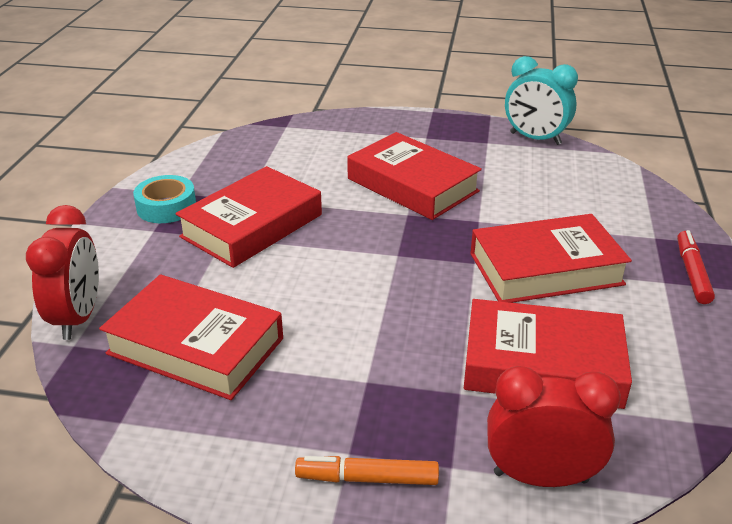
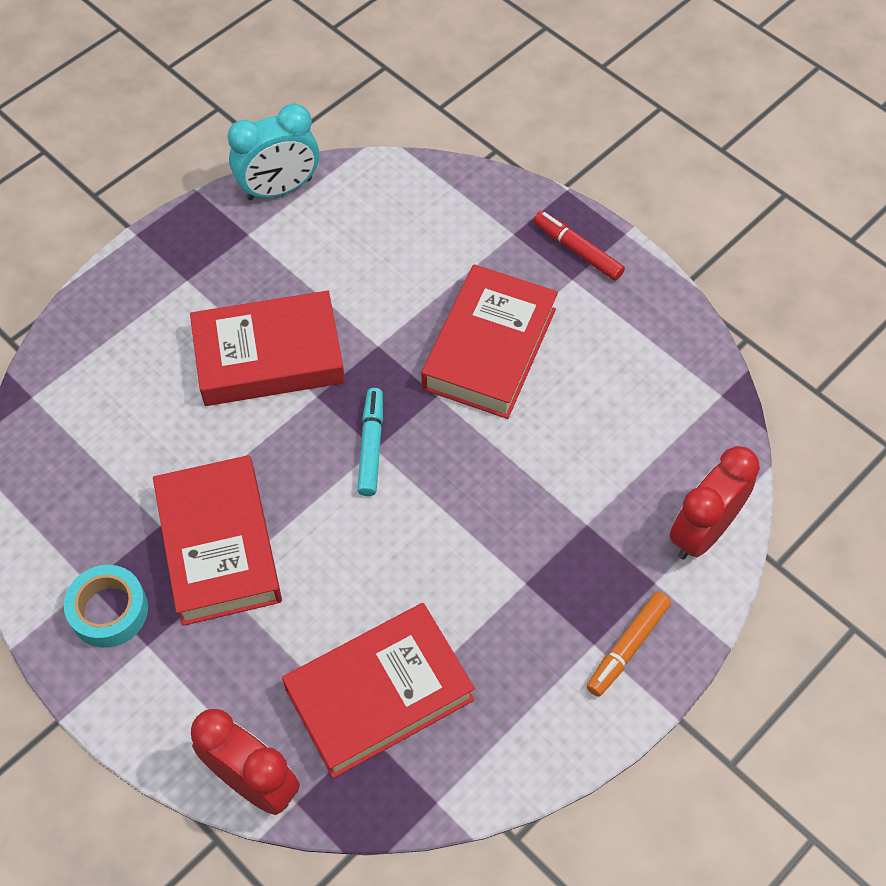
camera: 55 degrees left, 25 degrees up
(397, 252) = (371, 446): none -> turquoise marker
(542, 364) = (598, 443): red book -> none

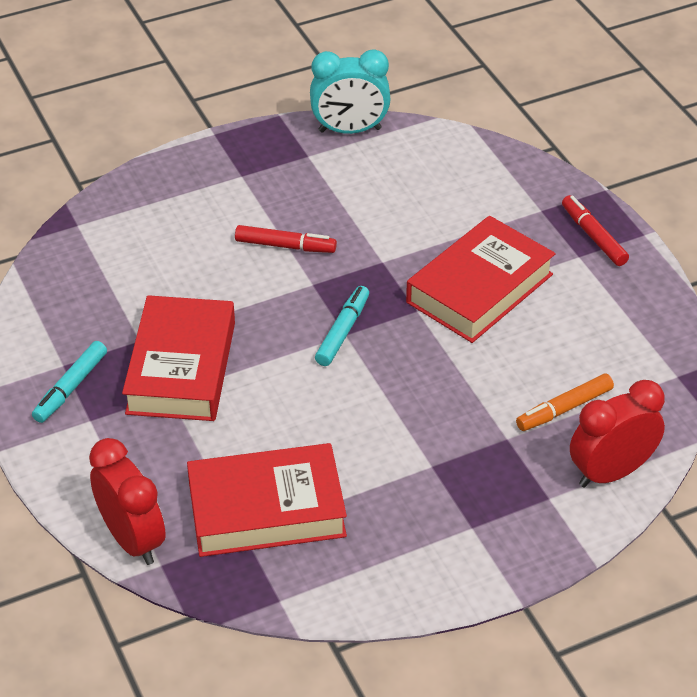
camera: 20 degrees right, 15 degrees down
(109, 611) = (70, 388): turquoise tape -> turquoise marker
(269, 356) = (285, 246): red book -> red marker
(627, 647) = (501, 538): orange marker -> orange marker (564, 409)

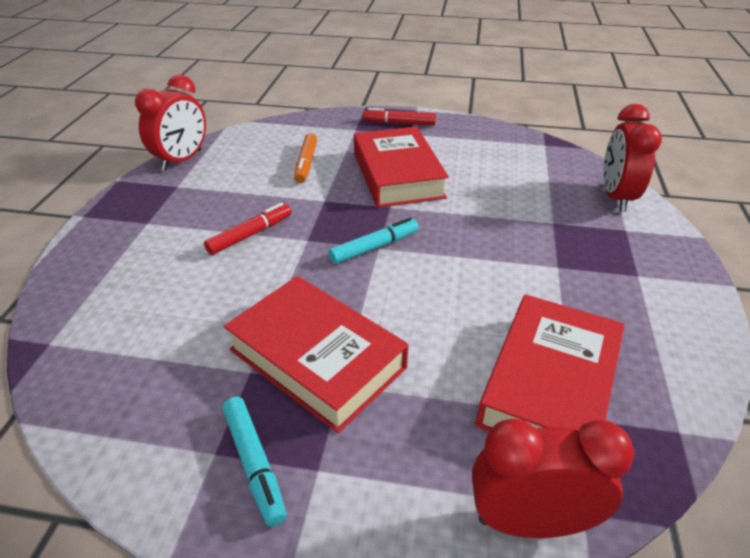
camera: 55 degrees left, 5 degrees down
(343, 331) = (374, 247): turquoise marker -> turquoise marker turned 90 degrees clockwise
(350, 130) = (182, 160): turquoise clock -> red clock
(564, 409) = (542, 190): orange marker -> orange marker (306, 163)

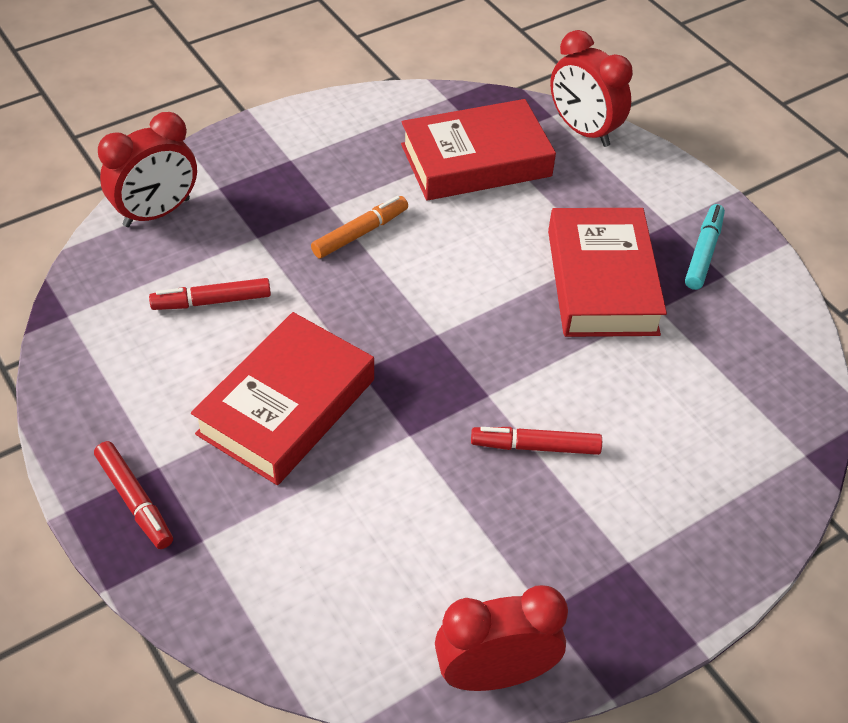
camera: 135 degrees left, 10 degrees up
(306, 163) = (353, 518): orange marker -> orange marker (360, 233)
(374, 247) = (440, 336): turquoise marker -> none
(507, 185) = (211, 301): none -> red marker

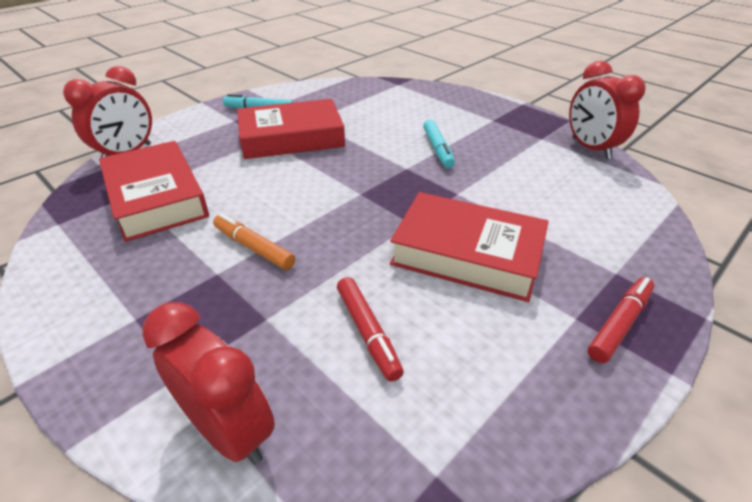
camera: 100 degrees left, 10 degrees down
(535, 446) = (437, 149): red marker -> turquoise marker

